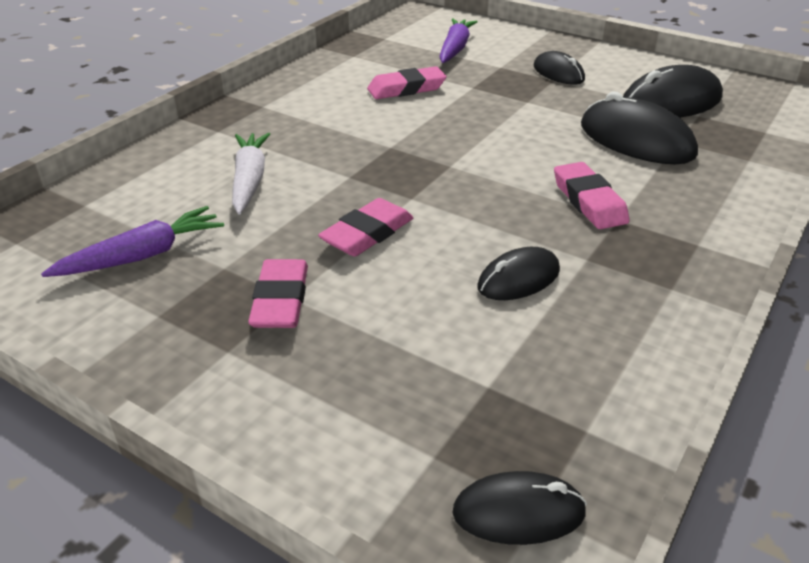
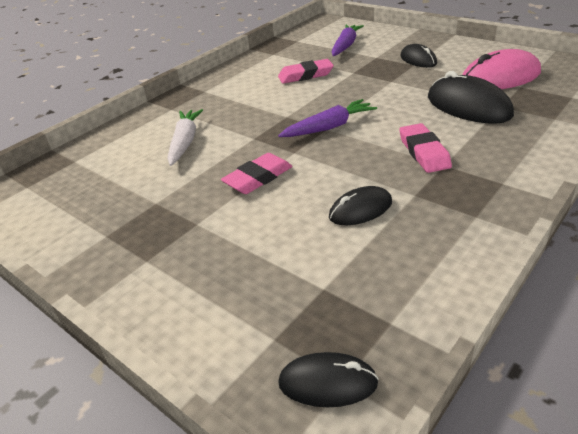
camera: 10 degrees right, 0 degrees up
(142, 256) = (104, 195): purple carrot -> purple carrot (329, 127)
(281, 300) = (189, 225): pink eraser -> none
(671, 102) = (500, 78): black mouse -> pink mouse

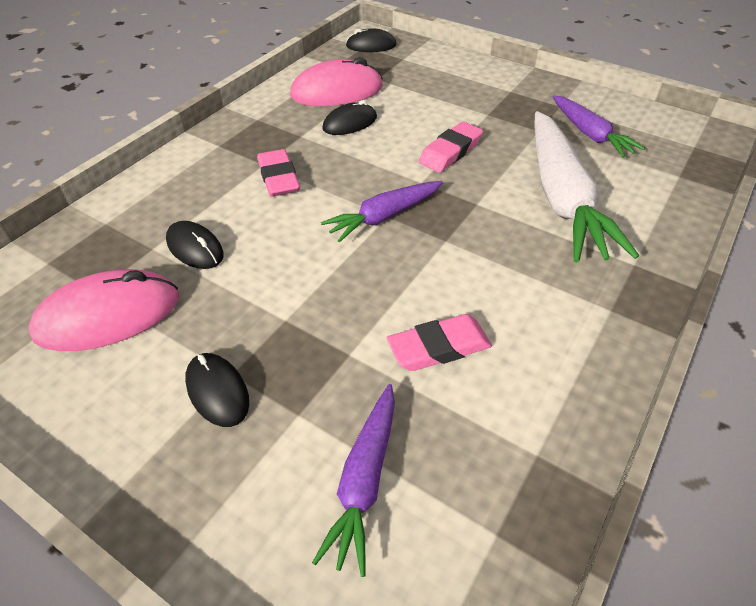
camera: 170 degrees right, 10 degrees up
(109, 198) = (590, 134): none -> purple carrot
(185, 142) = (562, 198): white carrot -> white carrot, size x1.77
(381, 260) = (337, 91): none -> pink mouse
(468, 106) = (195, 248): black mouse -> black mouse, size x0.60

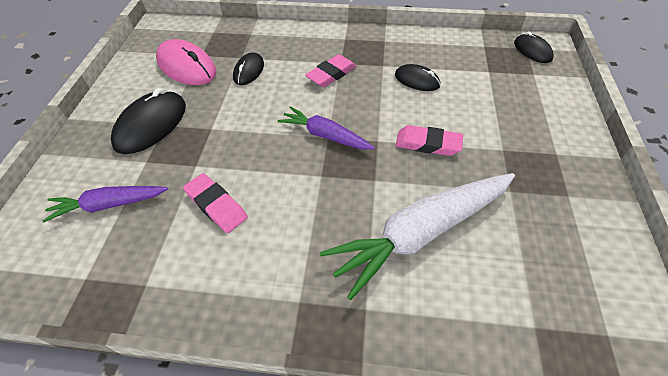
camera: 65 degrees right, 5 degrees up
(217, 391) = (151, 125): black mouse -> black mouse, size x1.68
(337, 91) = (450, 59): pink mouse -> none
(590, 134) = (540, 231): purple carrot -> none

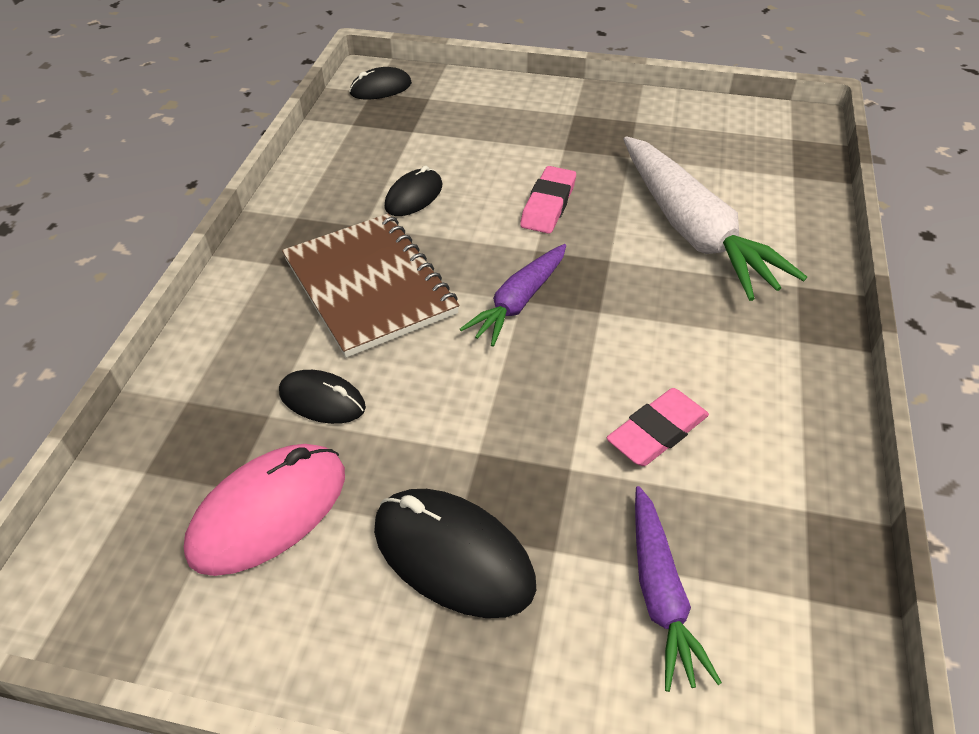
camera: 85 degrees left, 5 degrees down
(331, 74) = (369, 286): pink eraser -> brown notebook

